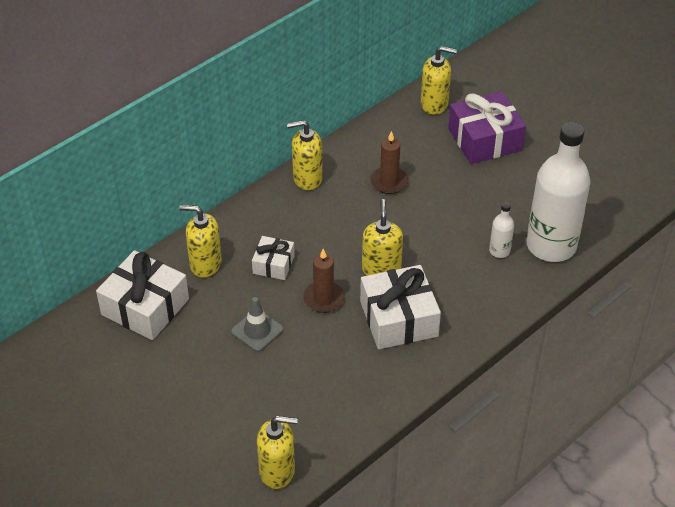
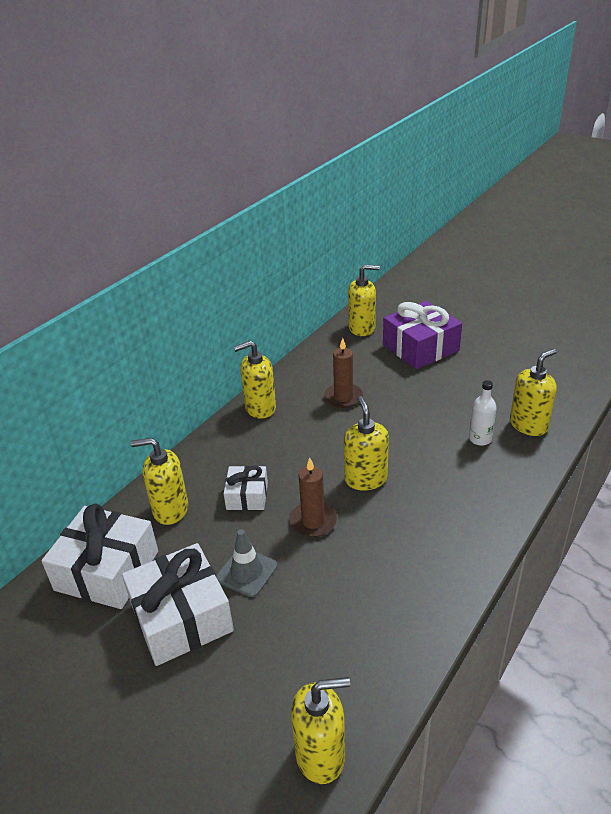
camera: 10 degrees left, 10 degrees down
(399, 318) = (404, 526): white gift -> white gift (181, 617)
(551, 245) = (528, 425): white bottle -> yellow soap dispenser

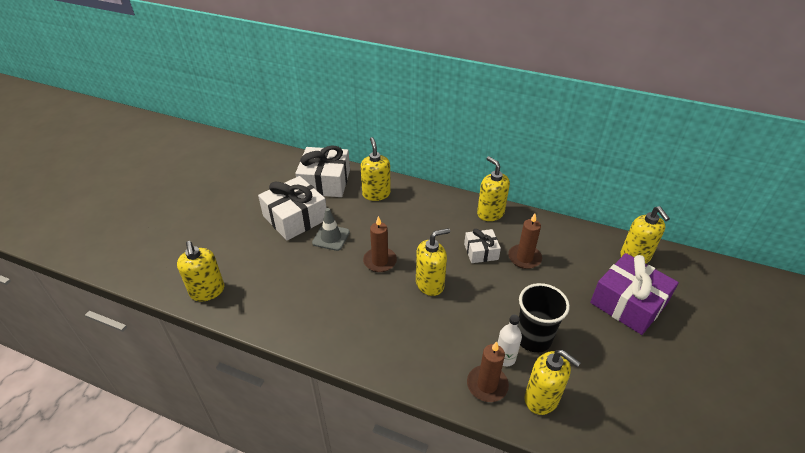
camera: 75 degrees right, 5 degrees up
(247, 496) = (396, 225): white gift -> white gift (481, 251)
(456, 415) = (533, 338): none -> black cup
(513, 458) = (487, 385): none -> brown candle

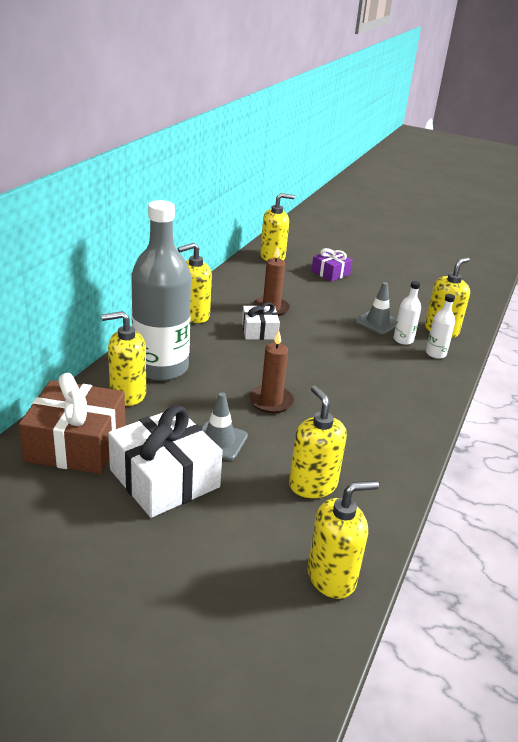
camera: 90 degrees left, 10 degrees down
(325, 182) = (76, 444): white gift -> brown gift
(410, 204) = (161, 368): none -> grey bottle
(430, 284) = (310, 369): yellow soap dispenser -> yellow soap dispenser (312, 485)
(487, 385) = (435, 353): brown candle -> white bottle
(533, 338) = (377, 322): black cup -> grey traffic cone
(628, 303) = (330, 273): purple gift -> purple gift, size x0.55

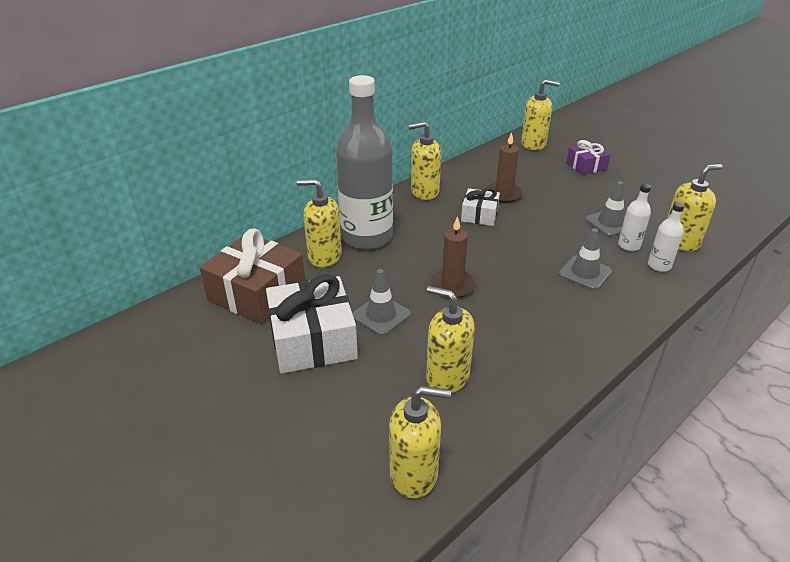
camera: 25 degrees right, 5 degrees up
(312, 485) = (447, 377): yellow soap dispenser -> yellow soap dispenser turned 60 degrees counterclockwise
(380, 370) = (584, 273): none -> grey traffic cone

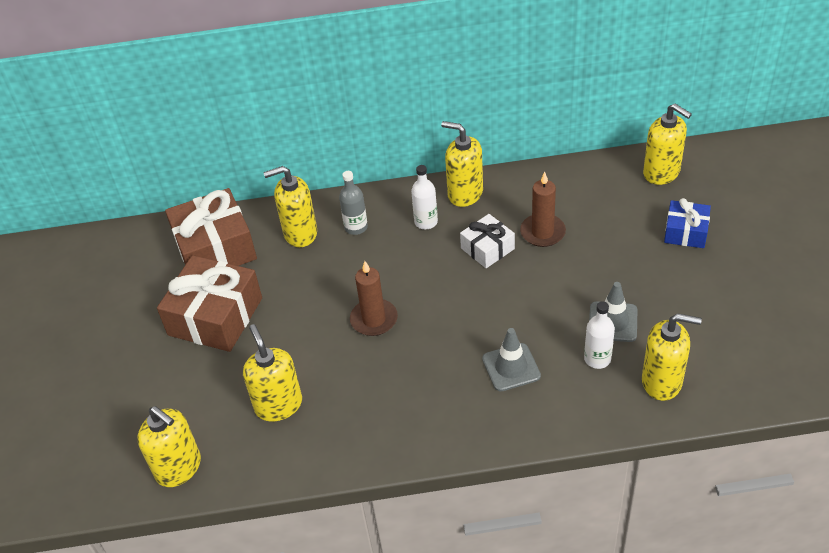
camera: 40 degrees right, 10 degrees up
(313, 340) = (215, 316): white gift -> brown gift
(324, 256) = (300, 233): yellow soap dispenser -> yellow soap dispenser turned 60 degrees counterclockwise
(367, 237) = (356, 227): grey bottle -> grey bottle, size x0.42
(381, 315) = (286, 319): grey traffic cone -> none
(586, 166) = (685, 232): purple gift -> blue gift
(659, 265) = (598, 398): white bottle -> white bottle (426, 222)

